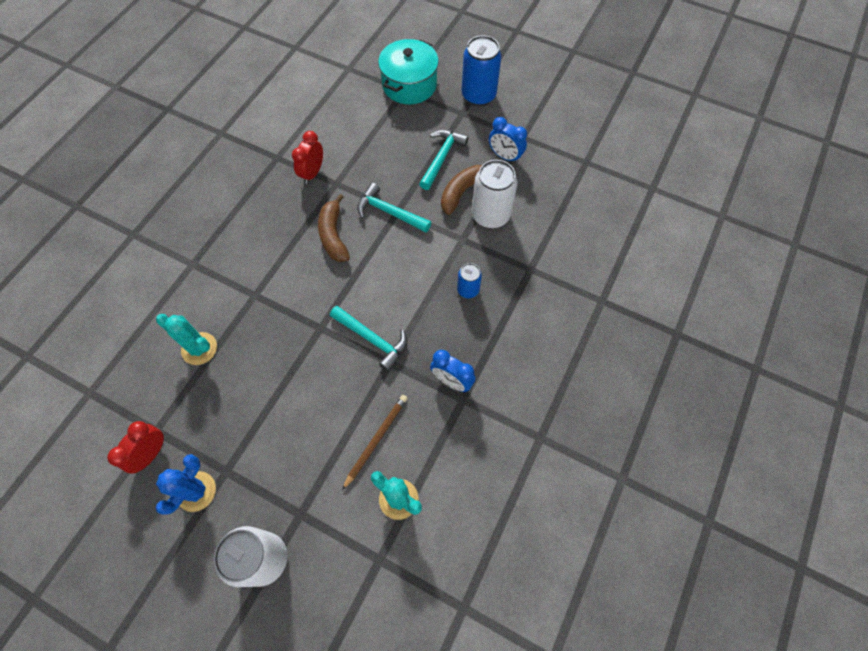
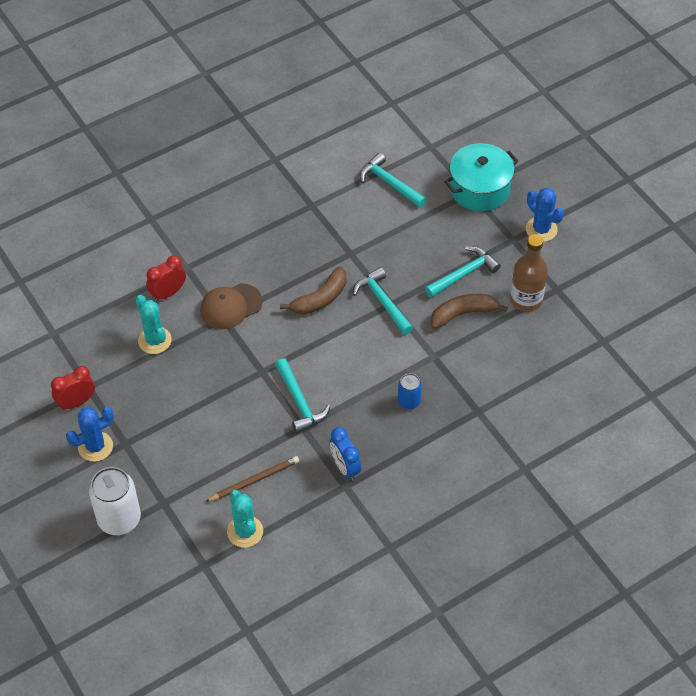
camera: 30 degrees right, 10 degrees down
(255, 280) = (230, 306): none -> brown cap
(312, 173) = (335, 234): red clock -> red clock (168, 293)
(333, 111) = (389, 183): none -> turquoise hammer
(333, 235) = (320, 299): brown banana -> brown banana turned 150 degrees counterclockwise
(478, 96) = (541, 229): blue can -> blue cactus
(490, 215) = (474, 347): white can -> none
(505, 156) = (526, 300): blue clock -> brown bottle

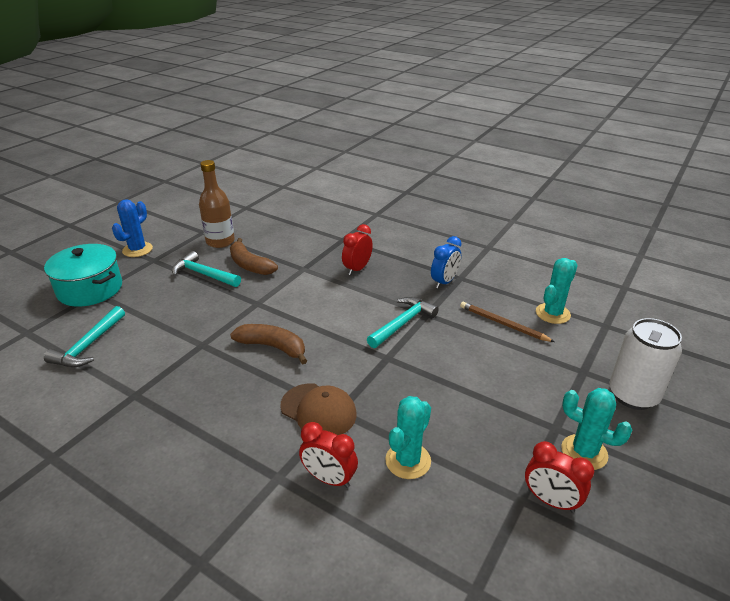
camera: 115 degrees left, 20 degrees down
(95, 446) = (584, 452): blue cactus -> turquoise cactus
(382, 302) = (257, 308): turquoise hammer -> none
(409, 401) = (357, 269): blue can -> red clock

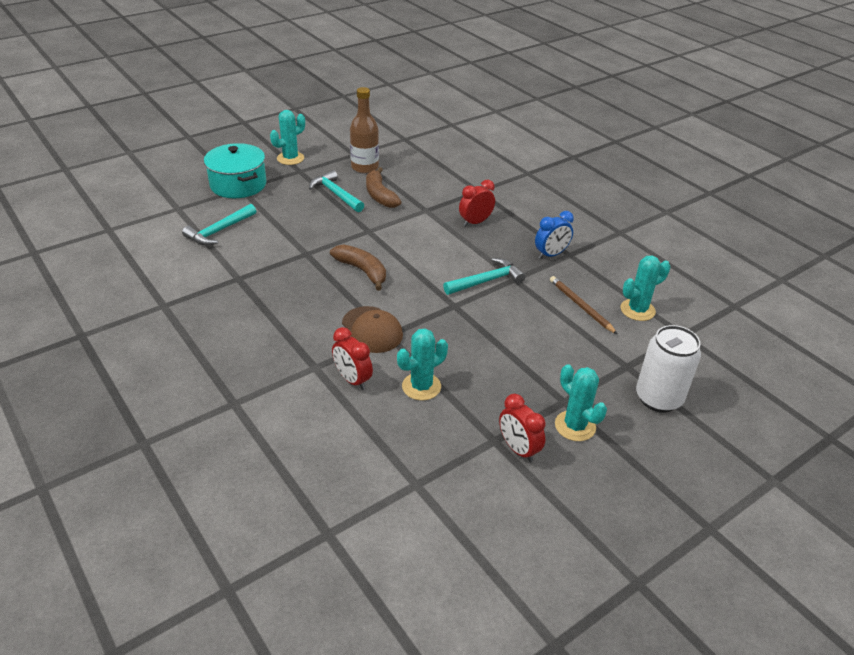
camera: 20 degrees right, 5 degrees up
(137, 250) = (290, 158): blue cactus -> turquoise cactus

